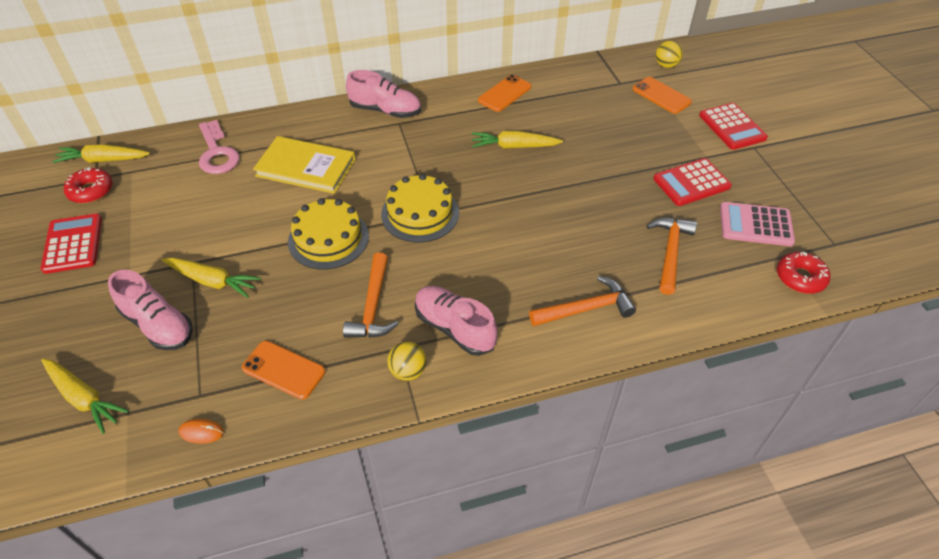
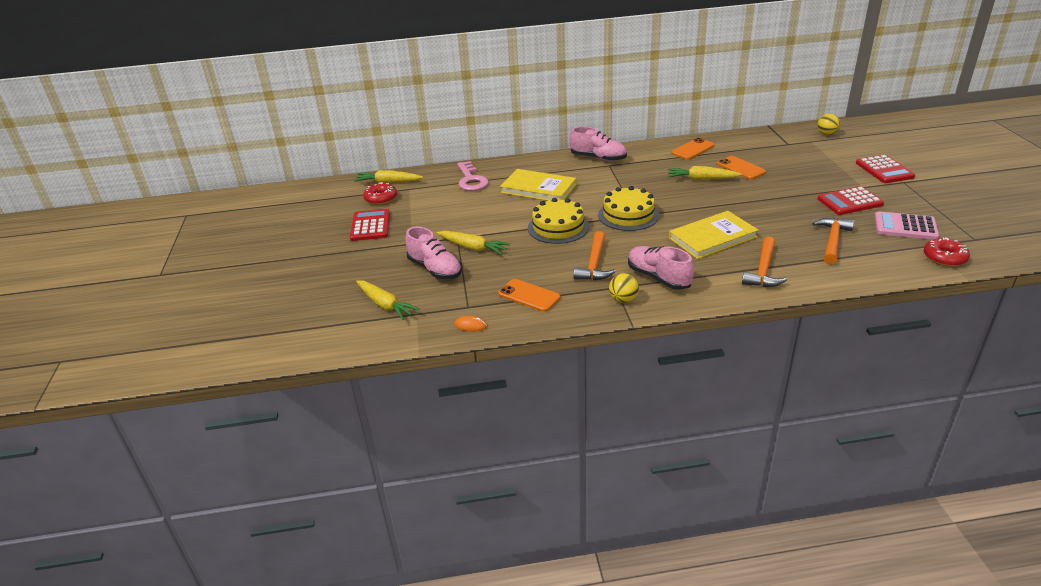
camera: 10 degrees right, 15 degrees down
(524, 251) = (712, 237): none -> yellow book
(586, 309) = (763, 270): orange hammer -> orange hammer turned 120 degrees clockwise
(661, 95) = (823, 151): orange phone -> orange phone (741, 168)

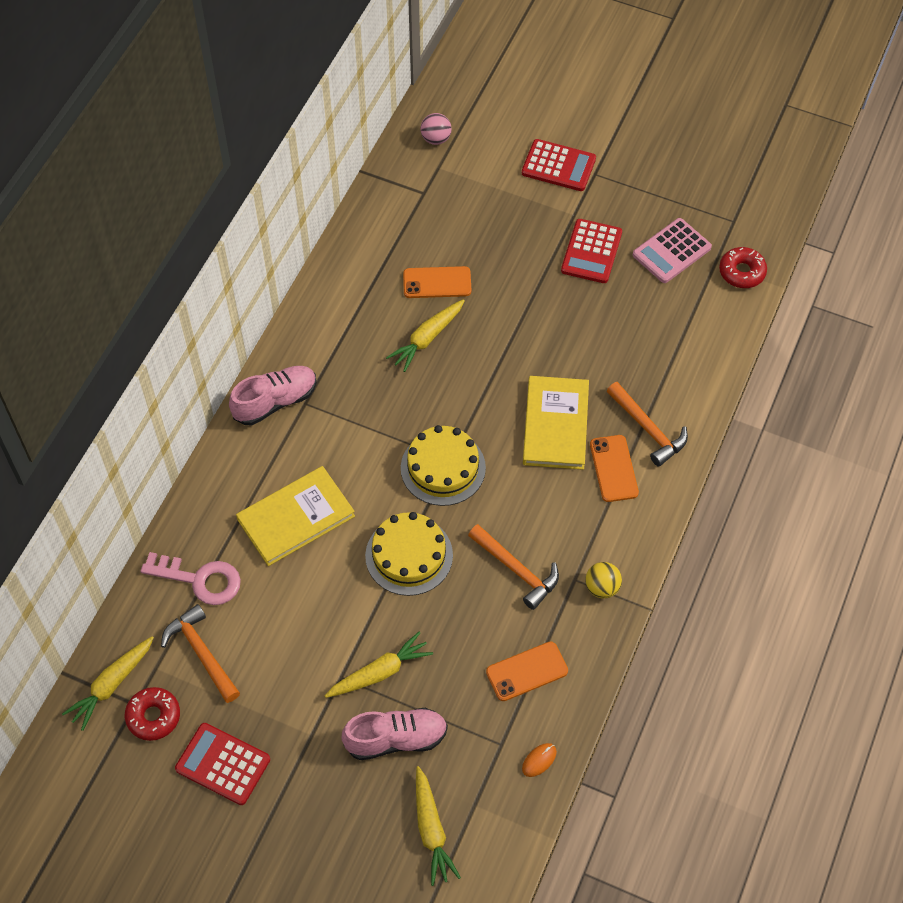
camera: 60 degrees left, 25 degrees up
(385, 305) = (431, 830): yellow carrot -> yellow carrot turned 90 degrees clockwise
(658, 278) = (589, 529): pink shoe -> none
(692, 149) = (348, 291): orange phone -> orange phone (614, 468)
(826, 134) = (436, 139): yellow ball -> pink ball
(832, 241) = (646, 330): orange hammer -> orange hammer (202, 653)

